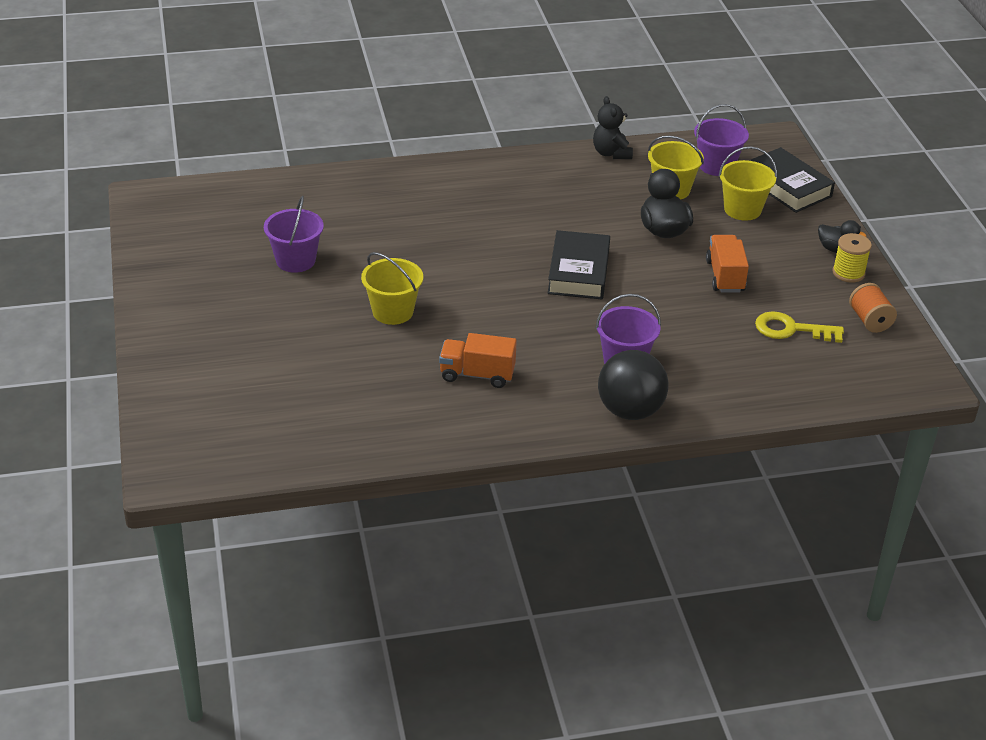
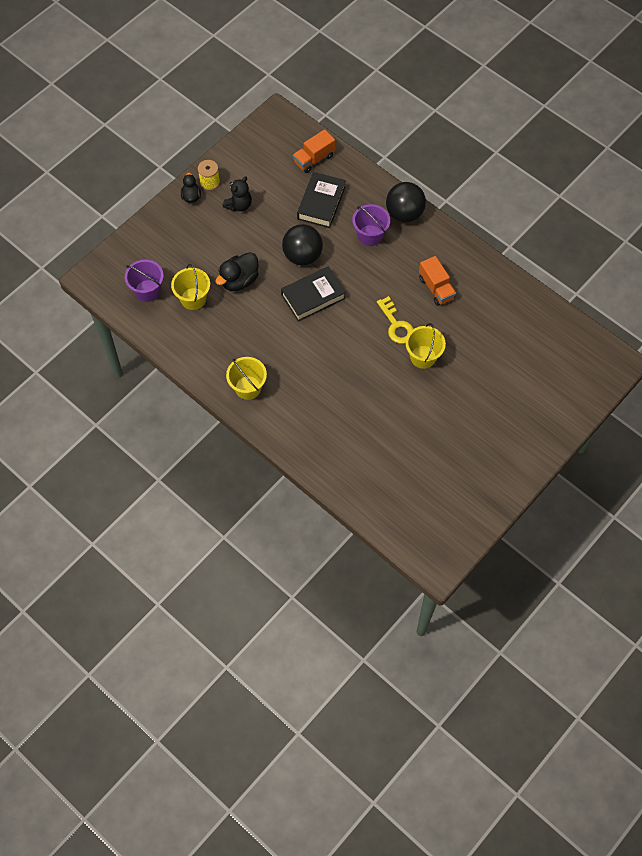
camera: 125 degrees left, 25 degrees up
(295, 260) = (423, 434): purple bucket -> none
(611, 153) = (177, 350): black teddy bear -> black teddy bear (239, 205)
(650, 292) = (302, 256): none -> black ball
(725, 276) = (259, 231): orange truck -> orange truck (314, 159)
(742, 209) = (186, 255): yellow bucket -> yellow bucket (248, 387)
(786, 186) = (143, 247): black book -> black book (321, 203)
(791, 329) = (282, 183): yellow key -> yellow key (396, 325)
(869, 320) = (246, 156): orange spool -> none

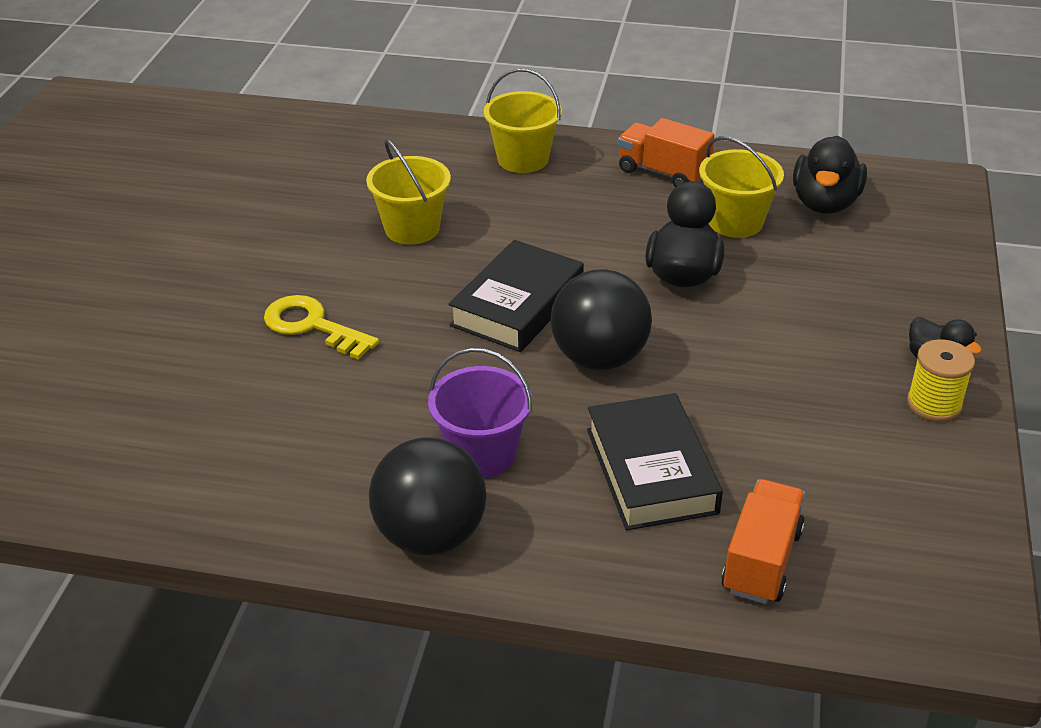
camera: 150 degrees right, 25 degrees down
(147, 290) = (825, 203): purple bucket -> black duck
(239, 205) = (823, 389): black teddy bear -> none
(423, 357) = (226, 300): yellow bucket -> yellow bucket (412, 228)
(436, 288) = (258, 417): orange truck -> orange truck (663, 172)

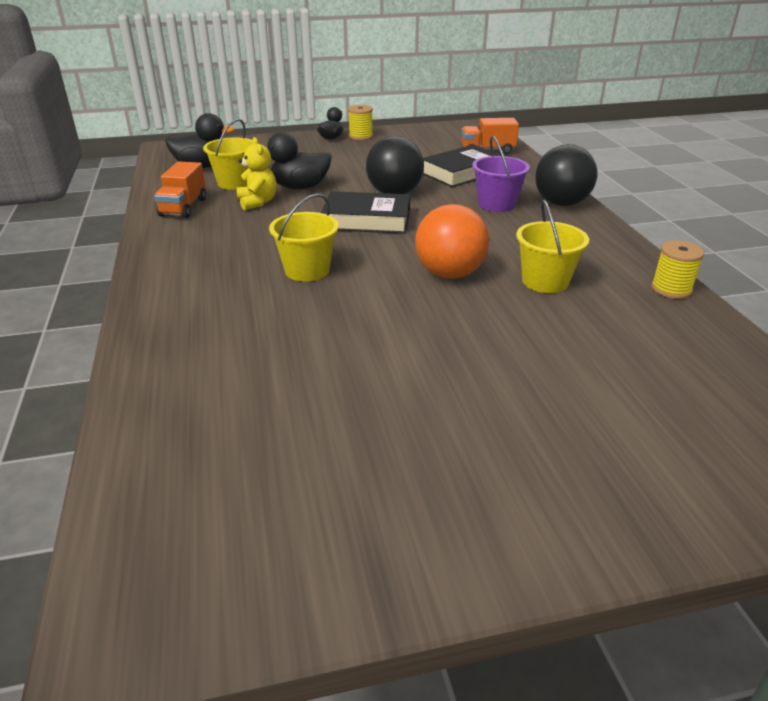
camera: 115 degrees left, 5 degrees down
(100, 500) = (671, 289): none -> yellow spool
(312, 326) = (449, 274): yellow key -> orange ball
(523, 159) = (183, 253): yellow bucket -> yellow bucket (545, 281)
(644, 229) = (257, 202): none -> yellow teddy bear

